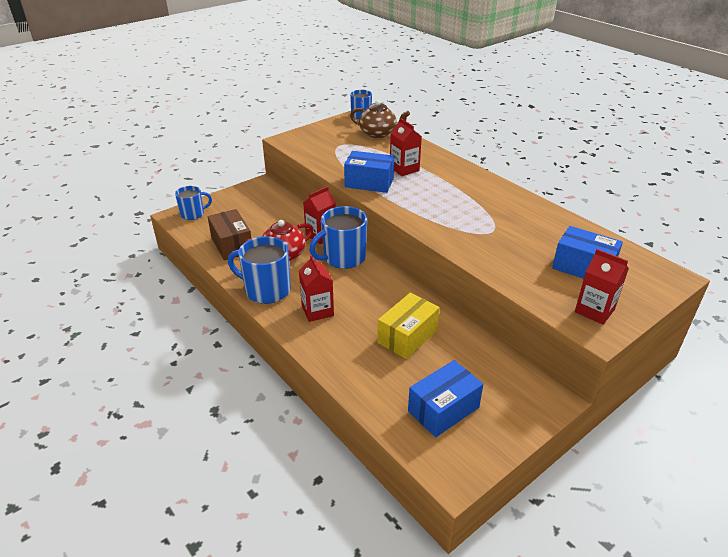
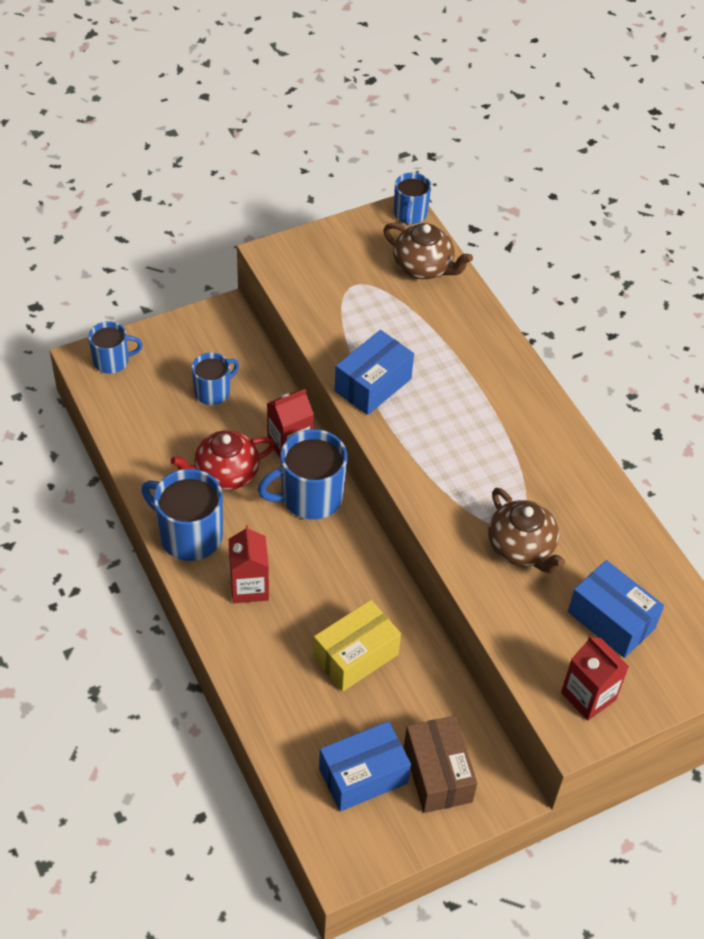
camera: 10 degrees right, 15 degrees up
(232, 245) = (157, 438): brown box -> brown box (437, 774)
(263, 218) = (213, 392): none -> blue mug
(369, 183) = (373, 385): blue box -> blue box turned 75 degrees counterclockwise
(404, 169) = (436, 363): red carton -> none
(502, 241) = (521, 548): none -> brown teapot

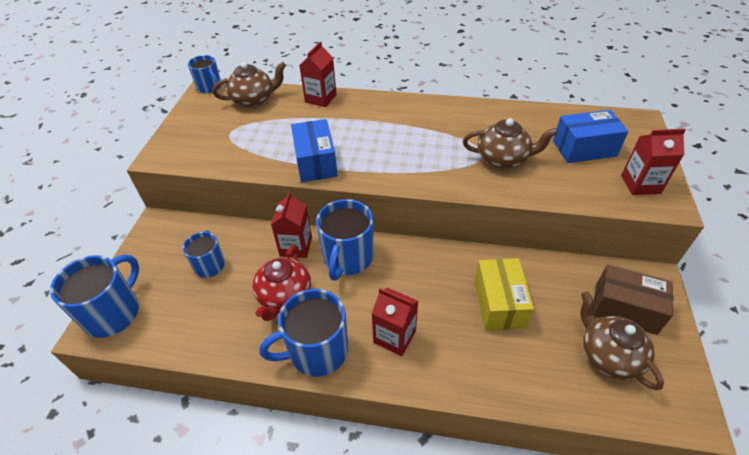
camera: 50 degrees left, 5 degrees down
(112, 361) = (113, 313): blue mug -> blue mug, size x1.64
(363, 776) = (608, 355): blue box -> brown teapot
(481, 324) = (320, 98): none -> red carton

